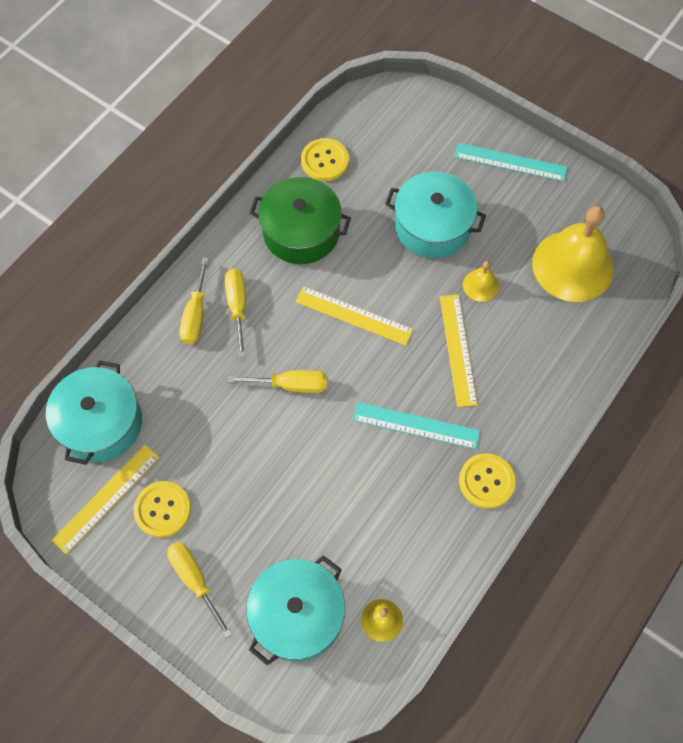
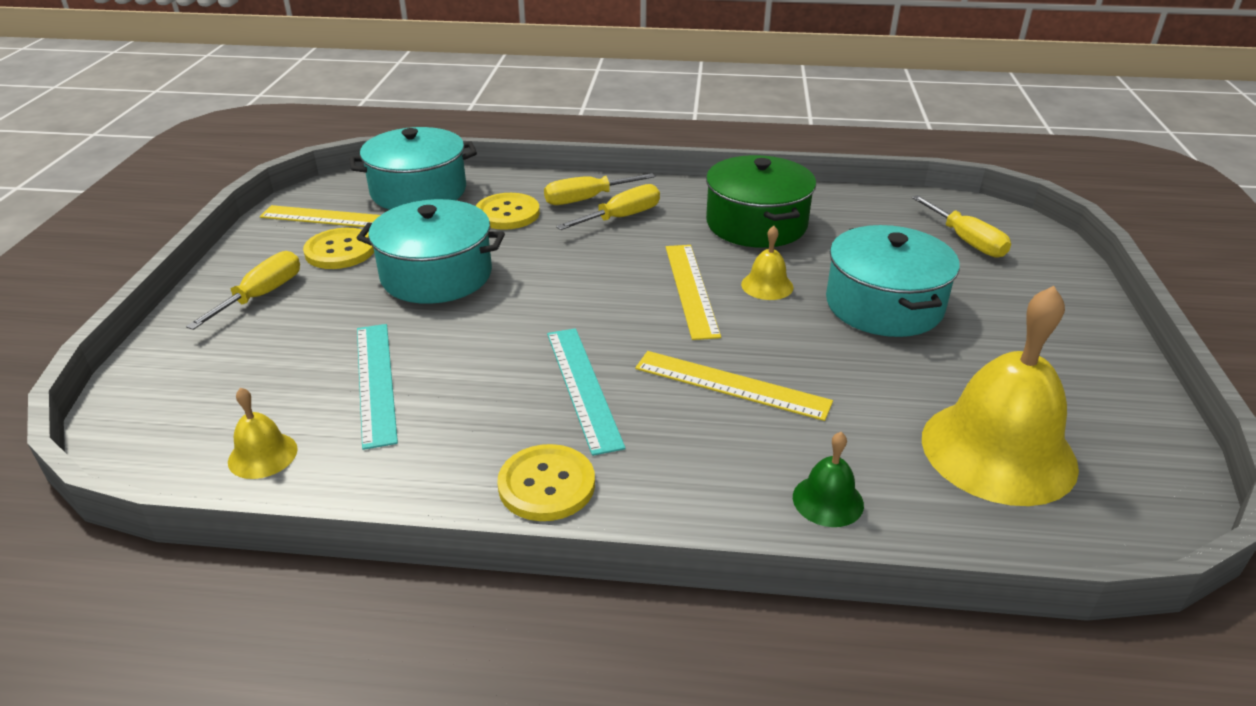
camera: 60 degrees right, 30 degrees down
(291, 385) = (556, 278): yellow screwdriver -> yellow screwdriver (966, 241)
(297, 615) = (243, 380): turquoise pot -> turquoise pot (436, 275)
(324, 161) = (863, 209): yellow button -> yellow button (507, 213)
(457, 349) = (731, 385): yellow ruler -> yellow ruler turned 60 degrees clockwise
(480, 285) = (851, 372): yellow bell -> yellow bell (767, 285)
(510, 162) = (1069, 335): turquoise ruler -> turquoise ruler (376, 382)
(564, 361) = (828, 500): none -> green bell

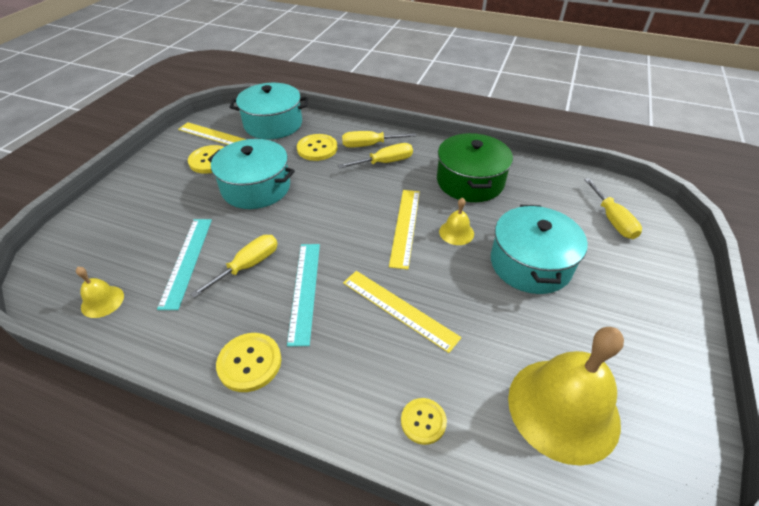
camera: 15 degrees right, 10 degrees up
(262, 295) = (154, 185): yellow screwdriver -> yellow screwdriver (248, 266)
(828, 500) = (423, 421): green bell -> yellow button

